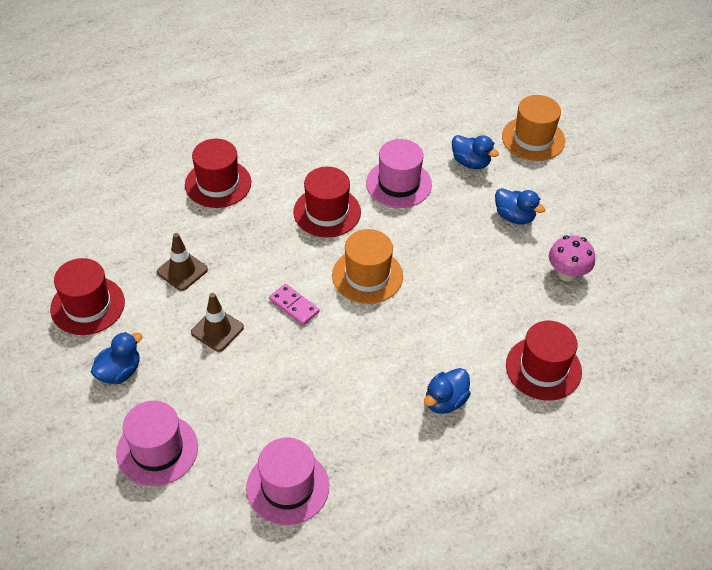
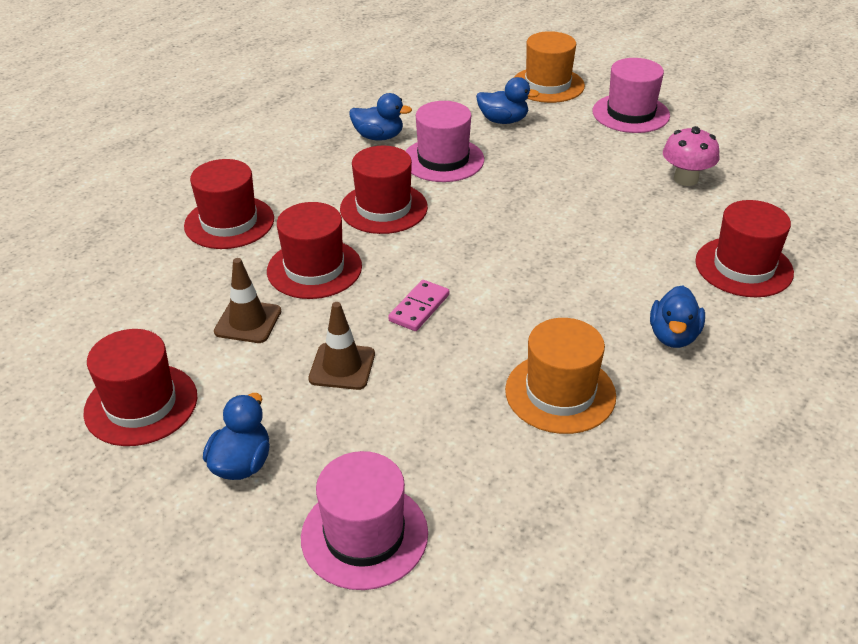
camera: 25 degrees left, 10 degrees down
(248, 245) = (314, 268): none -> red hat
(287, 487) = (573, 503): pink hat -> pink hat (630, 113)
(294, 306) = (419, 308): pink domino -> pink domino turned 75 degrees counterclockwise
(367, 275) = (480, 250): orange hat -> orange hat (560, 393)
(514, 217) = (589, 150): blue duck -> blue duck (379, 137)

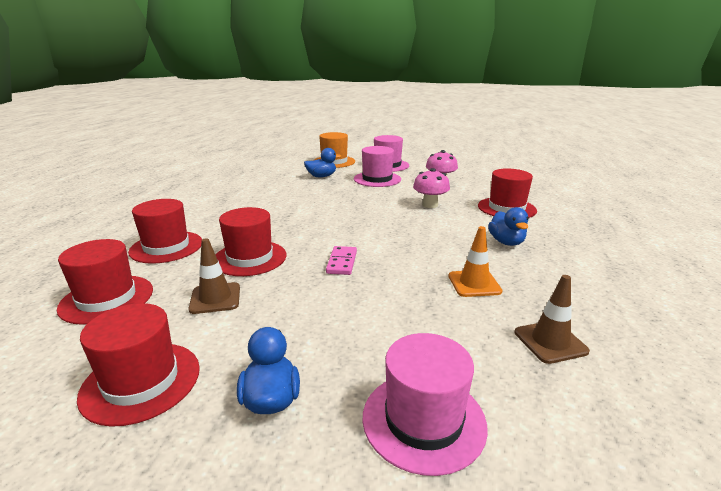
camera: 25 degrees left, 15 degrees down
(342, 366) = (312, 307): brown traffic cone -> brown traffic cone (550, 342)
(379, 137) = (250, 192): blue duck -> none
(383, 208) = (278, 221): red hat -> red hat (107, 299)
(443, 160) = (299, 195): pink hat -> pink hat (377, 179)
(560, 393) = (474, 284): orange hat -> orange traffic cone
(624, 228) = (430, 205): none -> pink mushroom

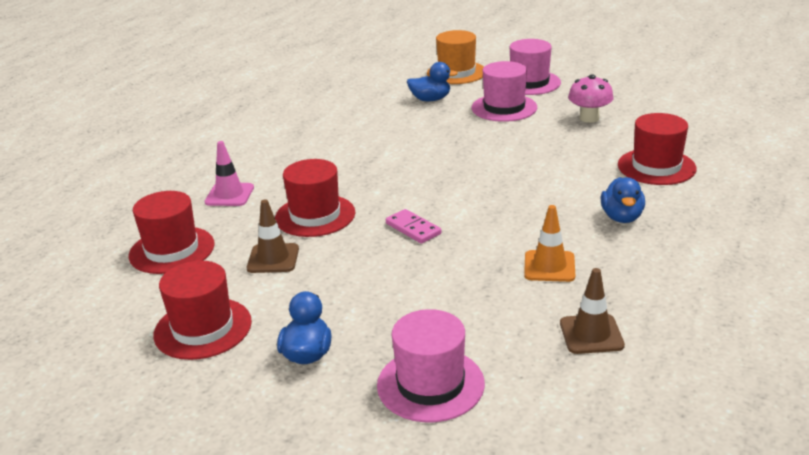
camera: 15 degrees right, 5 degrees up
(166, 247) = (229, 195): red hat -> pink traffic cone
(342, 262) = (413, 229): pink domino -> pink domino turned 60 degrees counterclockwise
(430, 205) = (555, 155): pink mushroom -> none

